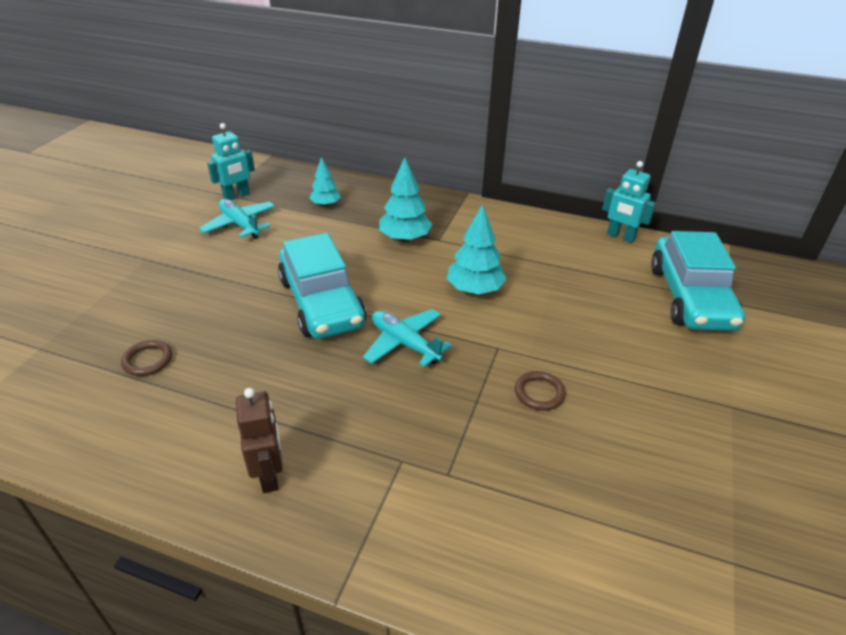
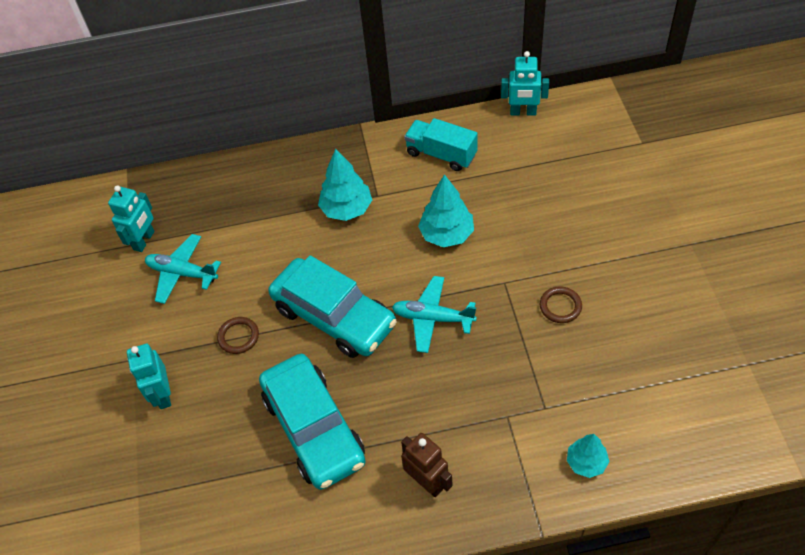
camera: 25 degrees left, 15 degrees up
(138, 291) = (162, 395): none -> turquoise robot
(148, 360) = (243, 451): brown ring -> brown ring (238, 337)
(325, 204) = (241, 206): turquoise tree -> turquoise tree (586, 462)
(519, 235) = (441, 154): none -> turquoise truck
(690, 297) = (611, 153): turquoise car -> turquoise car (314, 428)

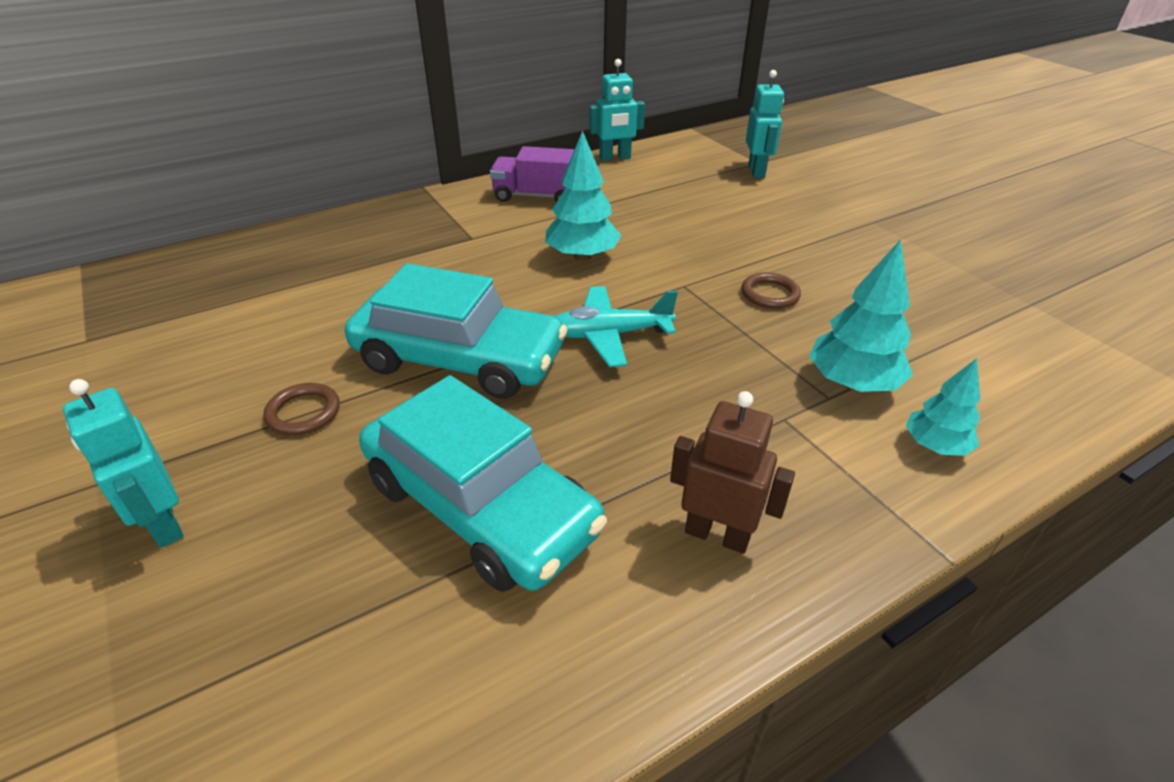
camera: 25 degrees left, 15 degrees down
(144, 240) = (113, 331): turquoise robot -> turquoise robot (756, 171)
(182, 273) = (186, 356): turquoise plane -> none
(347, 209) = (435, 254): turquoise tree -> turquoise tree (852, 383)
(441, 154) = (538, 196): turquoise truck -> purple truck

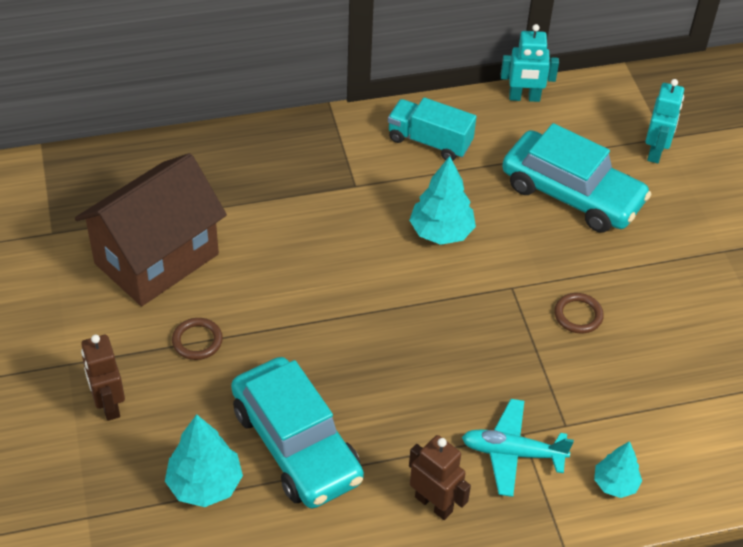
camera: 15 degrees right, 10 degrees up
(163, 524) = (108, 404): turquoise robot -> brown robot
(236, 339) = (156, 259): none -> brown house
(459, 359) = (312, 320): turquoise car -> turquoise car (571, 194)
(538, 196) = (429, 141): purple truck -> turquoise truck
(609, 335) = (430, 325): turquoise plane -> turquoise plane (512, 453)
(852, 383) = (590, 418): turquoise tree -> turquoise tree (205, 484)

